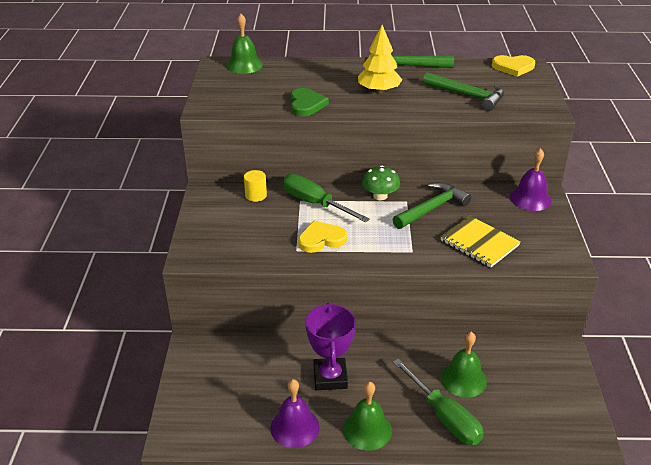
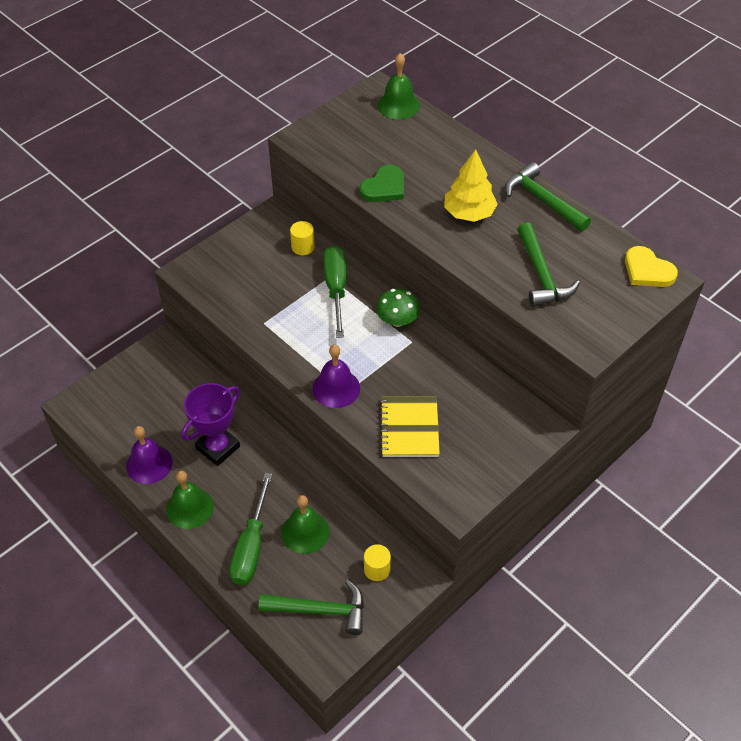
camera: 45 degrees right, 15 degrees up
(321, 239) = (294, 327): yellow heart -> none
(432, 208) = (421, 365): green hammer -> green hammer (320, 610)
(530, 198) = (523, 422): purple bell -> purple bell (336, 388)
(535, 364) = (377, 569): none -> yellow cylinder

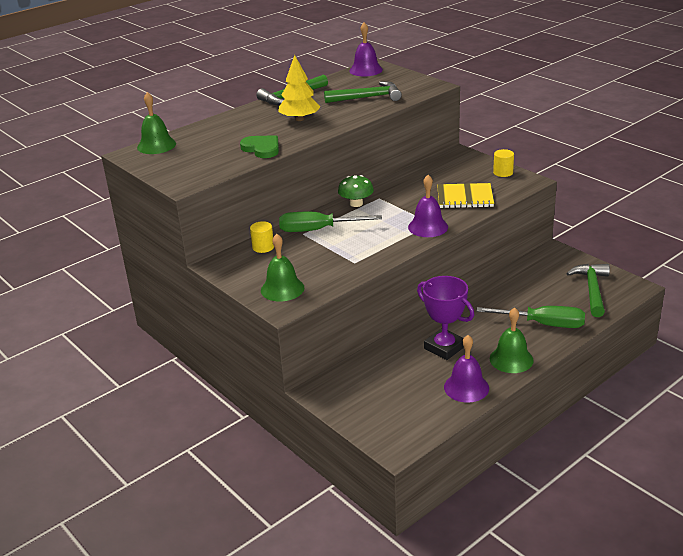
camera: 85 degrees left, 20 degrees down
(305, 532) = (524, 299): green bell -> green bell (282, 289)
(377, 569) = (550, 267): yellow cylinder -> yellow cylinder (503, 172)
(647, 270) = (366, 70): yellow heart -> purple bell

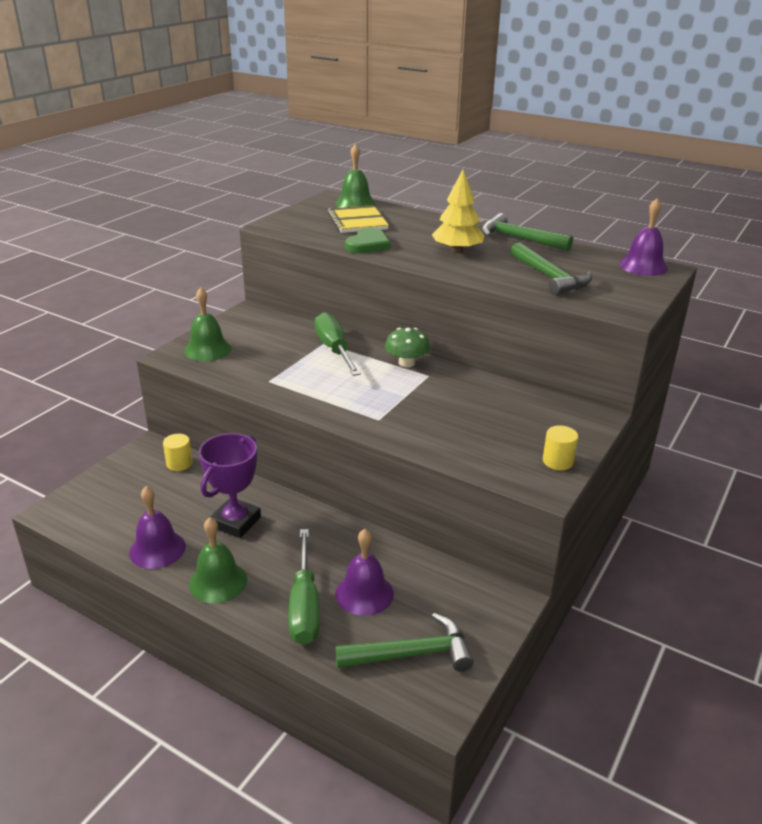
camera: 70 degrees right, 0 degrees up
(263, 247) = (288, 327): yellow cylinder -> yellow cylinder (179, 463)
(428, 227) = (367, 417): purple bell -> purple bell (364, 593)
(465, 198) = (460, 436): yellow notebook -> yellow notebook (357, 221)

